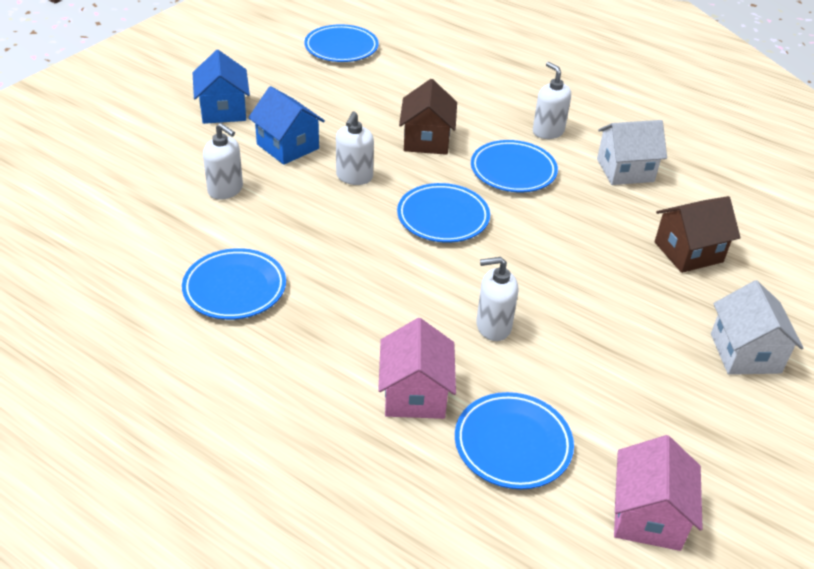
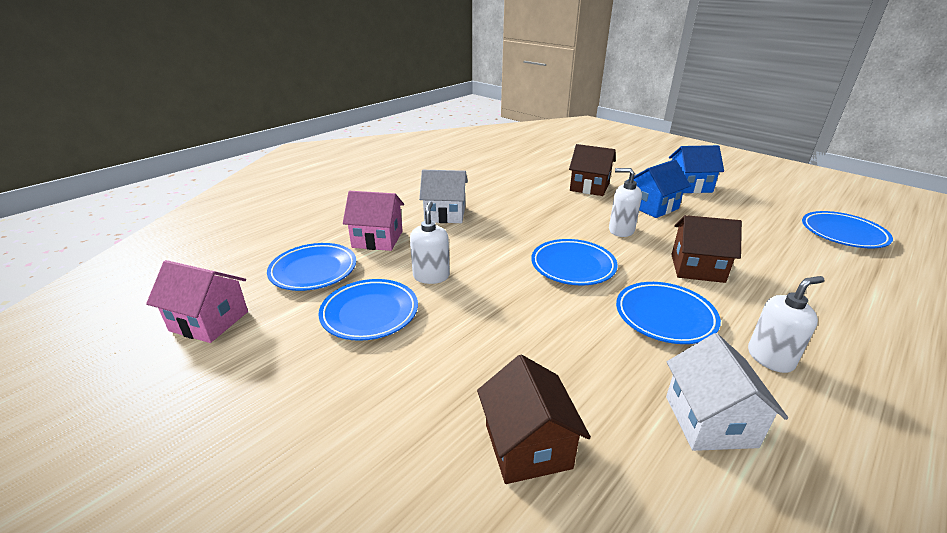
camera: 100 degrees right, 10 degrees down
(225, 190) = (589, 187): white soap dispenser -> brown house
(235, 288) = (489, 190): blue plate -> blue plate (370, 313)
(745, 353) = (334, 449): white house -> white house (445, 214)

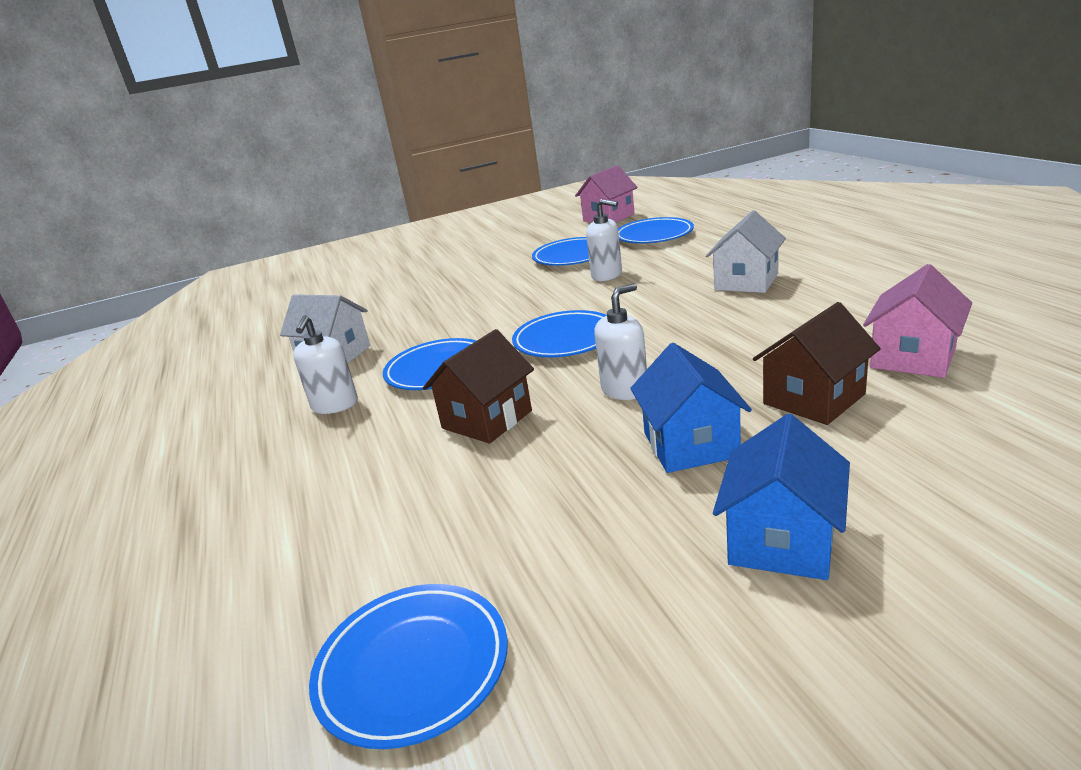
camera: 120 degrees right, 5 degrees down
(377, 239) = (699, 253): pink house -> pink house (913, 357)
(527, 446) = (400, 298): brown house -> none

